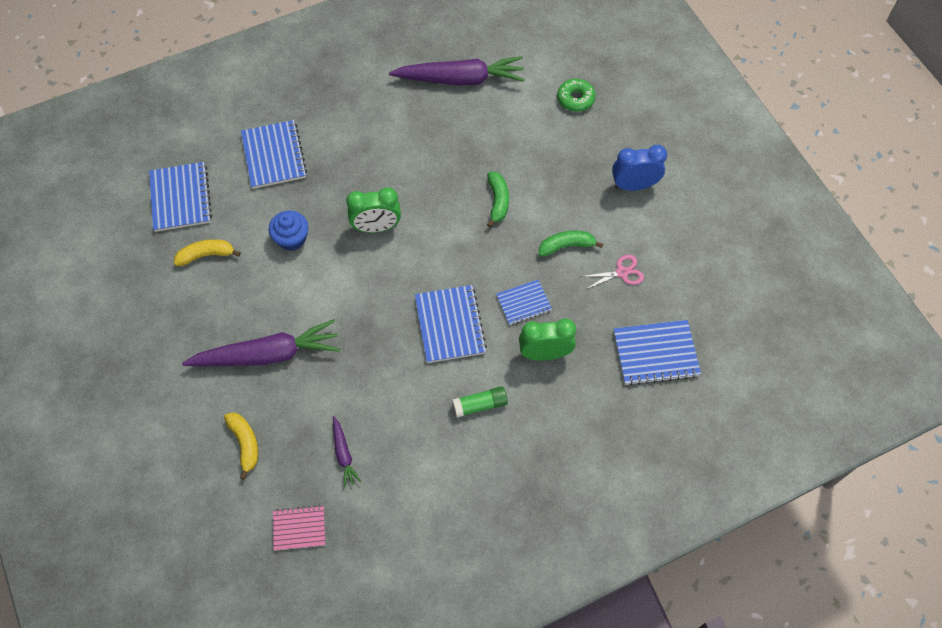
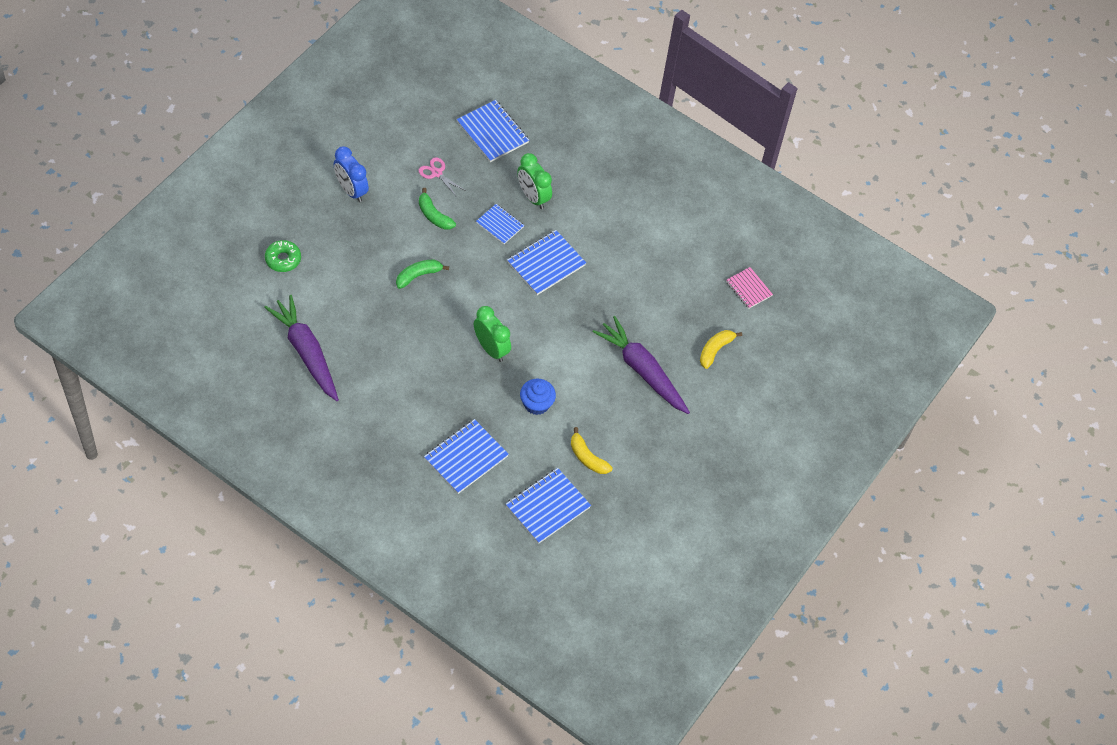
camera: 125 degrees left, 5 degrees down
(344, 454) = (683, 286): purple carrot -> none
(480, 405) = (596, 221): green glue stick -> none

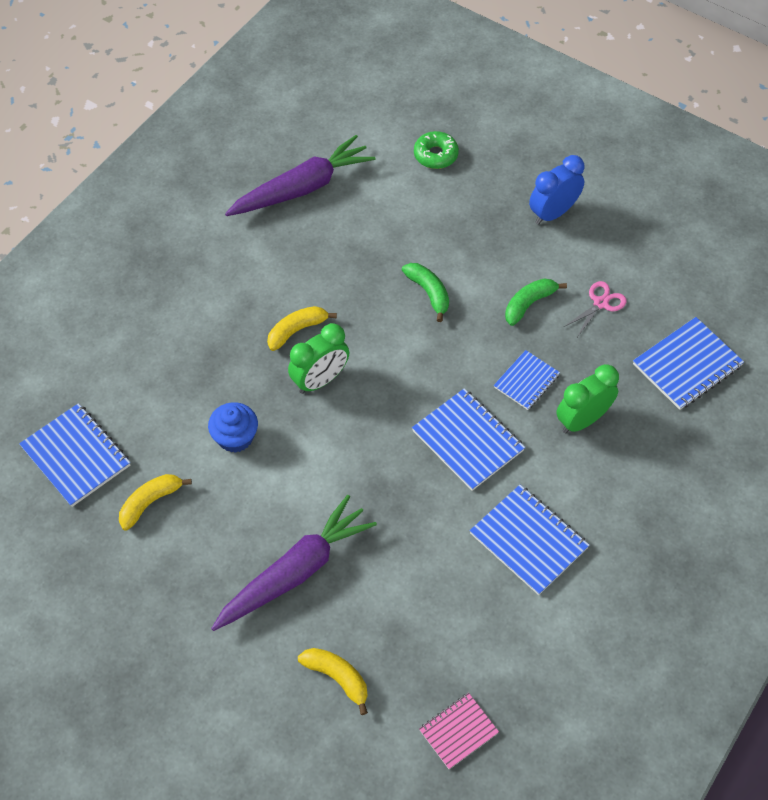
camera: 95 degrees right, 0 degrees up
(446, 362) = (297, 330): none -> yellow banana
(466, 458) = (153, 360): blue notebook -> blue notebook (528, 541)

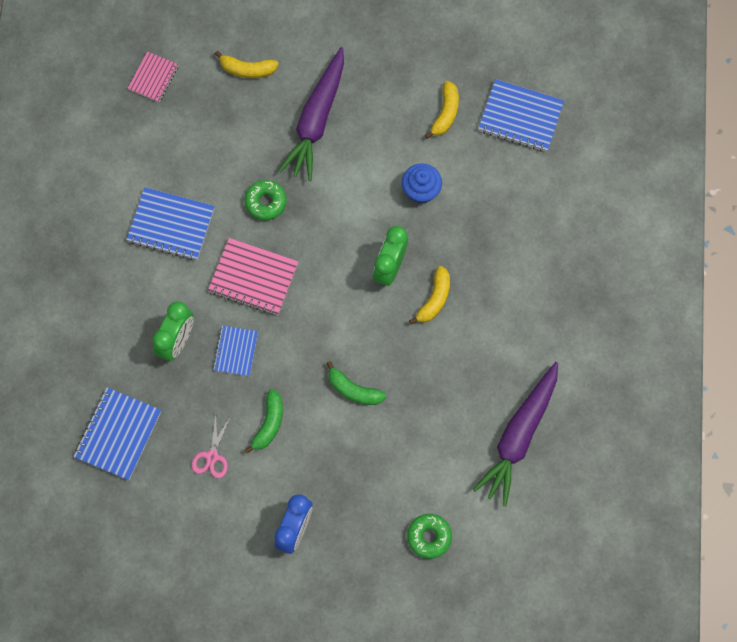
camera: 150 degrees right, 15 degrees up
(408, 510) = (266, 202): none -> green donut
(467, 441) = (253, 277): blue notebook -> pink notebook

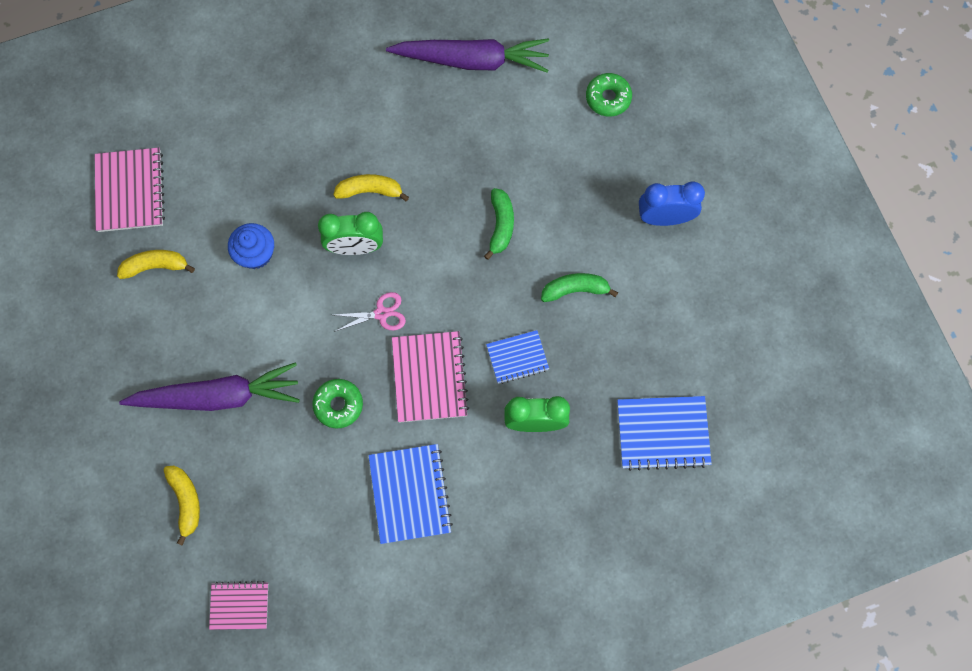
camera: 115 degrees left, 0 degrees up
(212, 456) = (636, 329): pink scissors -> pink scissors (381, 314)
(520, 117) = (130, 191): blue notebook -> pink notebook

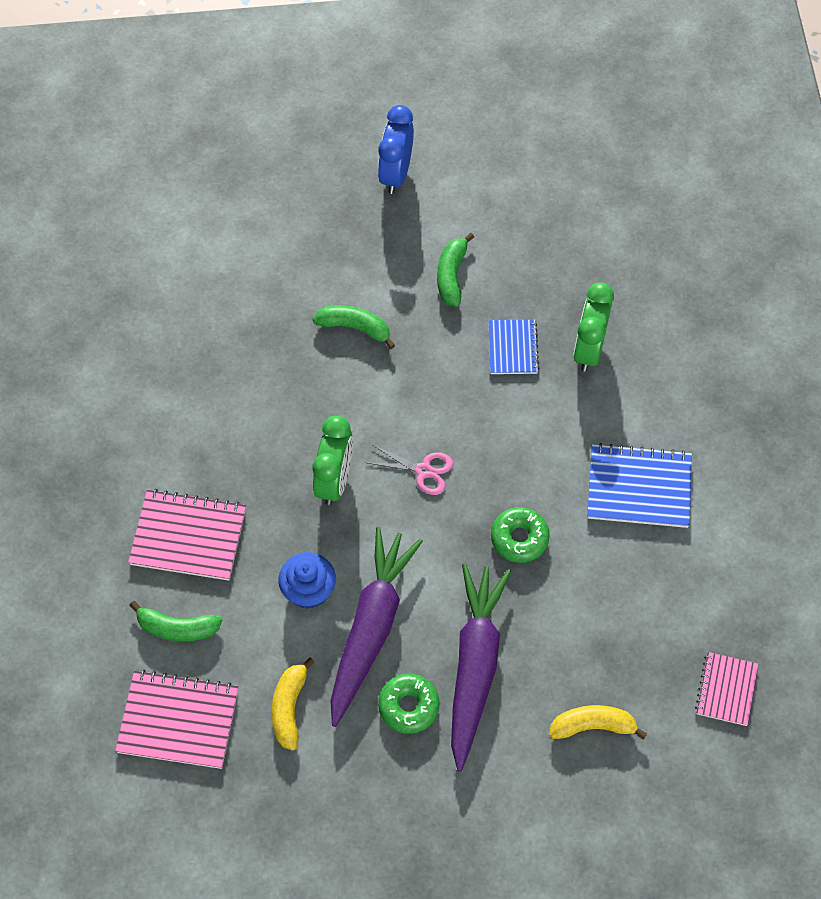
camera: 75 degrees left, 10 degrees down
(203, 168) = (177, 628): none -> green banana
(370, 191) = (269, 449): yellow banana -> none
(381, 314) = (423, 471): pink scissors -> pink scissors turned 105 degrees clockwise
(429, 377) = (512, 439): pink notebook -> pink notebook (188, 536)
(472, 60) = (142, 308): purple carrot -> purple carrot (371, 628)
(608, 98) = (238, 188): green donut -> green donut (408, 706)
(662, 433) = (630, 236): blue notebook -> none

